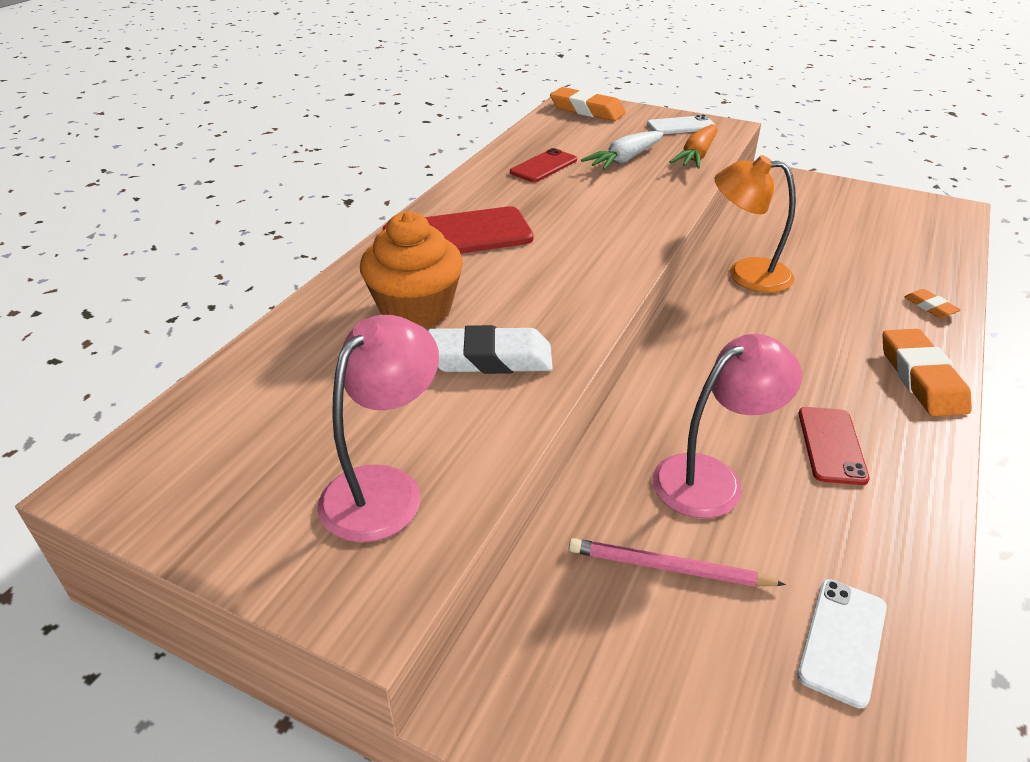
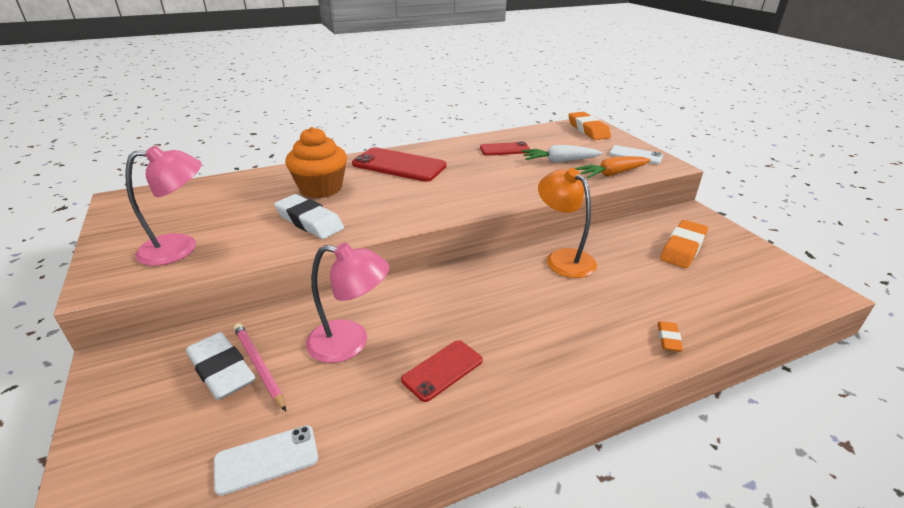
camera: 40 degrees right, 5 degrees down
(638, 603) = (221, 370): none -> white eraser
(921, 378) = (574, 373): orange eraser -> orange eraser (682, 248)

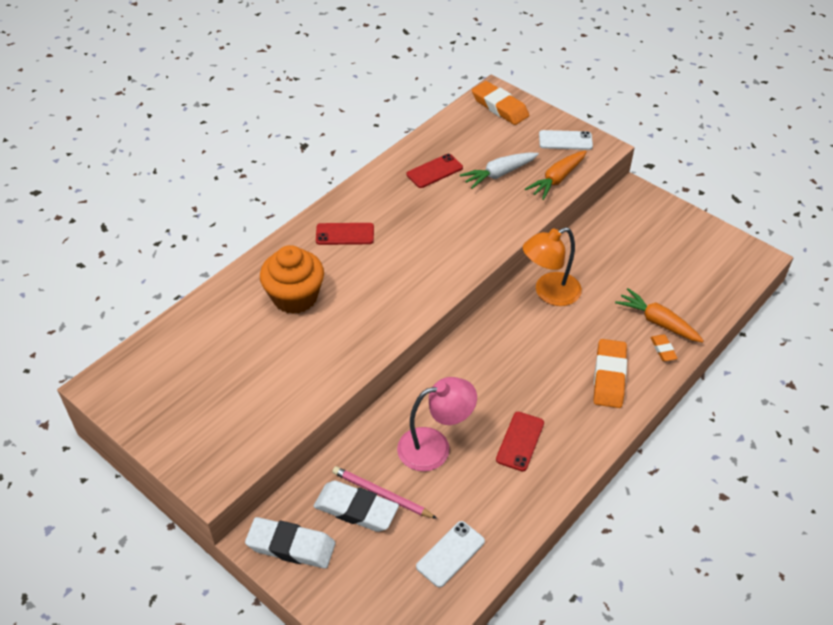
camera: 25 degrees left, 15 degrees up
(180, 248) = (237, 420): pink lamp -> none
(309, 221) = (324, 345): white eraser -> white eraser (291, 546)
(399, 165) = (345, 234): red phone -> red phone, size x0.58
(563, 258) = (549, 293): orange lamp -> orange lamp turned 60 degrees counterclockwise
(673, 312) = (658, 322): none -> orange carrot
(682, 248) = (641, 244): orange eraser -> orange eraser (609, 377)

